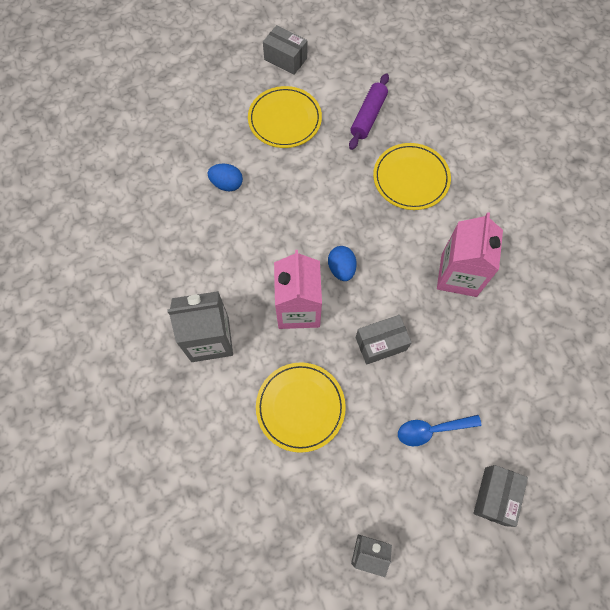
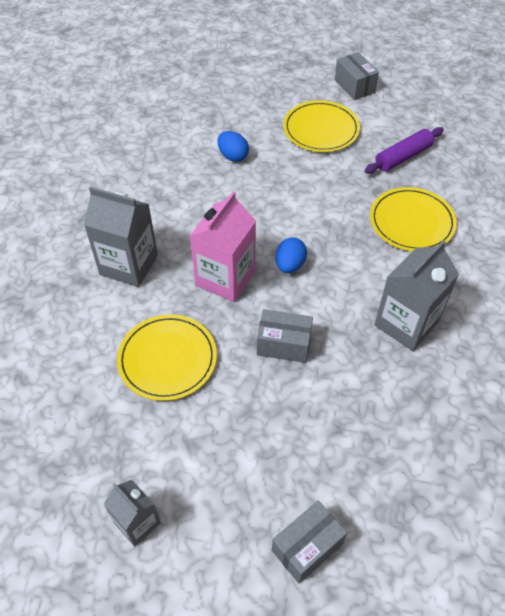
camera: 30 degrees right, 15 degrees down
(431, 430) = (282, 447): blue spoon -> none
(458, 275) = (406, 324): pink carton -> grey carton

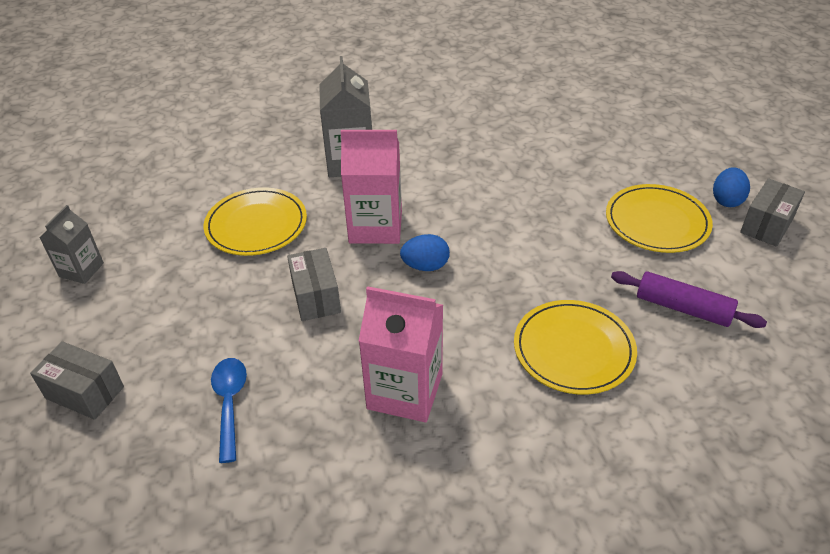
camera: 65 degrees right, 10 degrees down
(233, 156) = (547, 173): blue egg -> blue egg (726, 200)
(369, 437) = (229, 403): none -> blue spoon
(406, 324) = (405, 391): grey carton -> pink carton

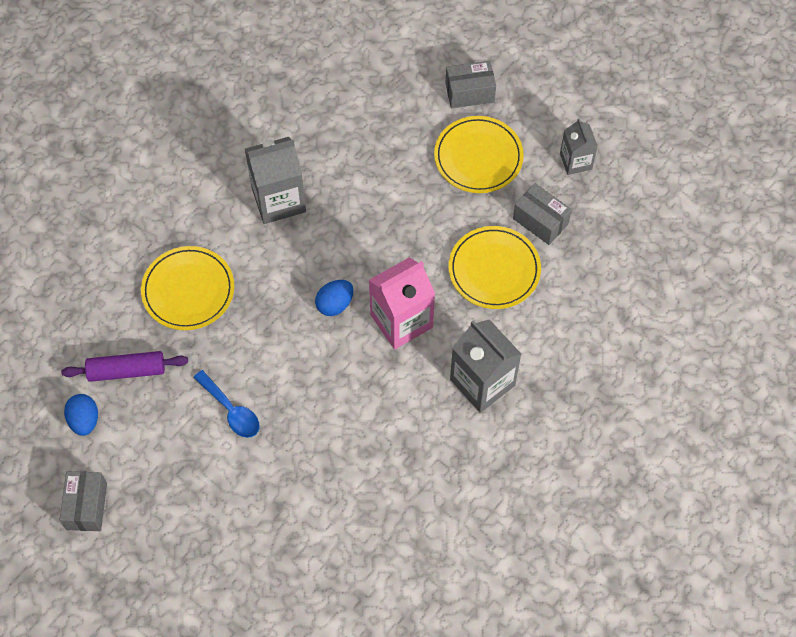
camera: 145 degrees right, 20 degrees up
(229, 403) = (377, 134): blue spoon -> blue spoon (231, 410)
(316, 297) = (391, 233): grey box -> grey box (540, 221)
(405, 391) = (278, 200): pink carton -> grey carton
(657, 222) = (179, 457): yellow plate -> yellow plate (478, 157)
(726, 200) = (129, 522): blue egg -> blue egg (84, 420)

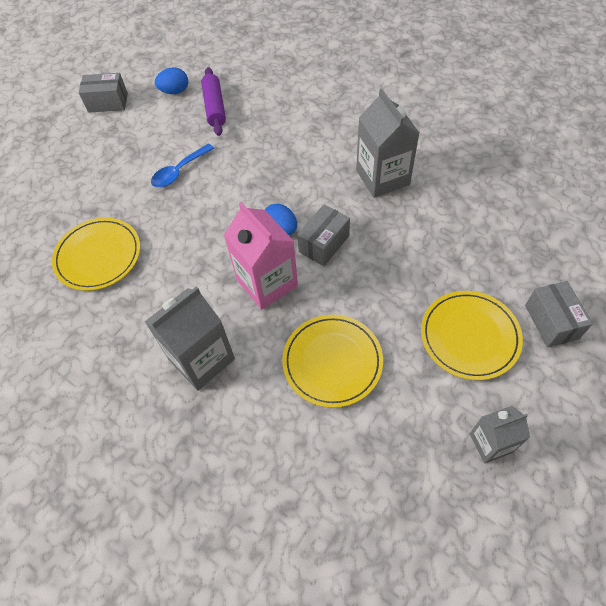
camera: 90 degrees right, 5 degrees down
(188, 290) = (286, 131): yellow plate -> yellow plate (98, 256)
(540, 221) = (400, 406): grey box -> grey box (324, 244)

